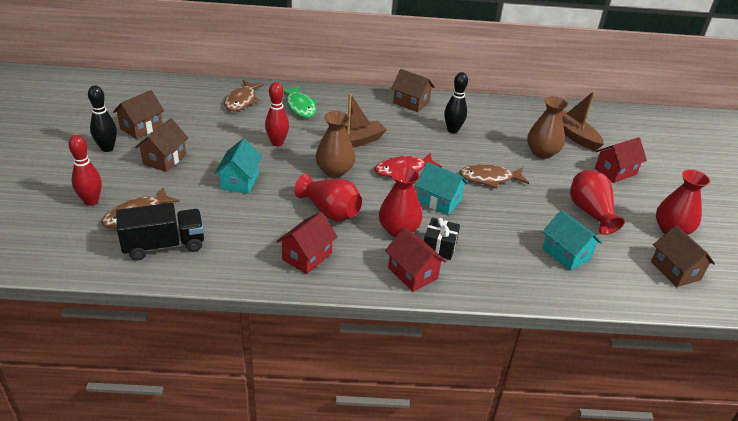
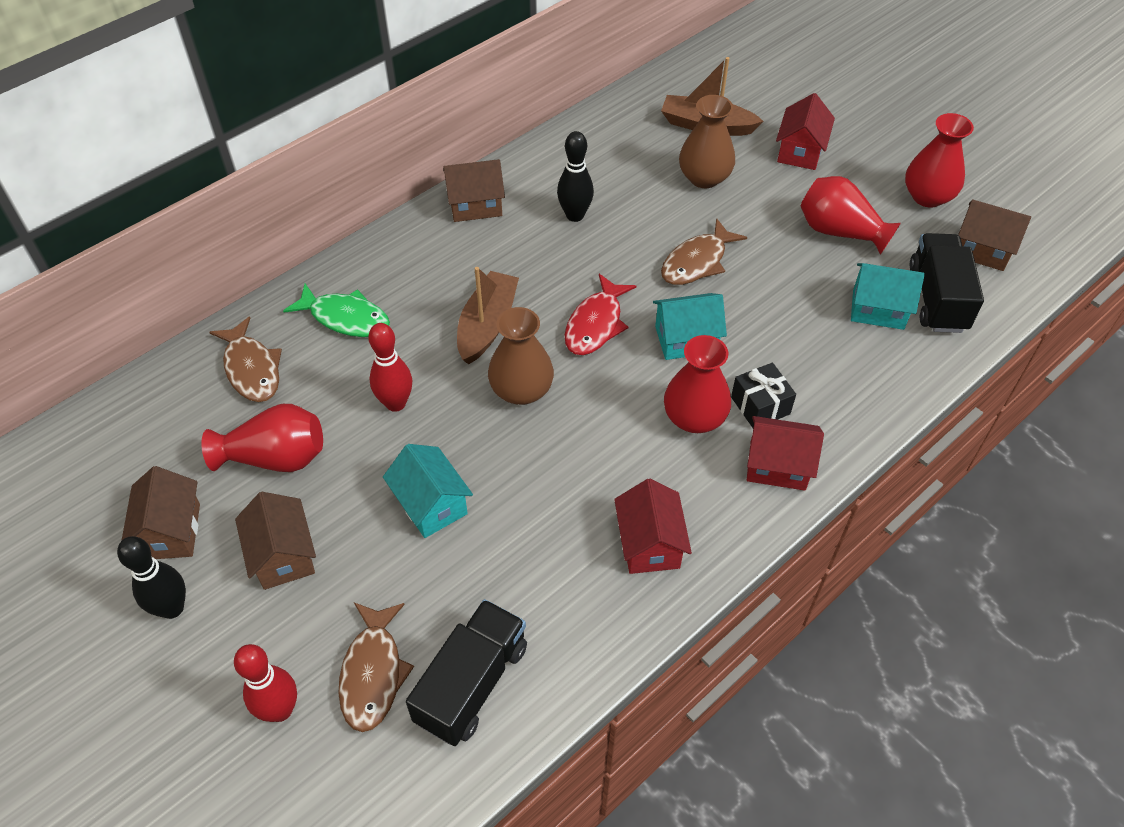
camera: 40 degrees left, 15 degrees up
(330, 211) = (593, 456): red vase -> red vase (276, 457)
(612, 272) = (937, 298): none -> black truck

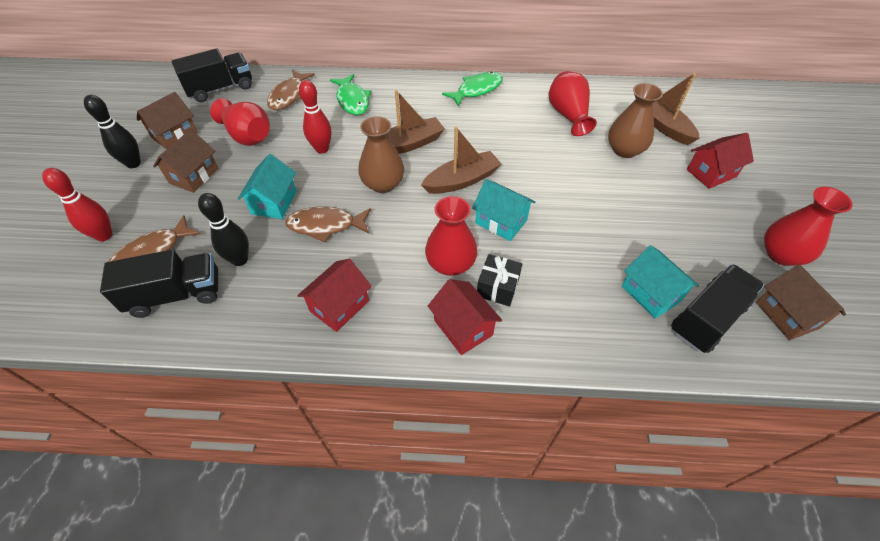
camera: 45 degrees right, 0 degrees up
(137, 427) = (221, 89): none -> black truck
(475, 205) = (477, 90): brown house -> green fish
(575, 215) = (522, 124): black bowling pin -> black bowling pin (240, 259)
(596, 324) = (462, 180): red fish -> brown boat
(697, 262) = (561, 188): brown fish -> brown fish (325, 225)
(839, 231) = (681, 232): red vase -> red vase (568, 115)

